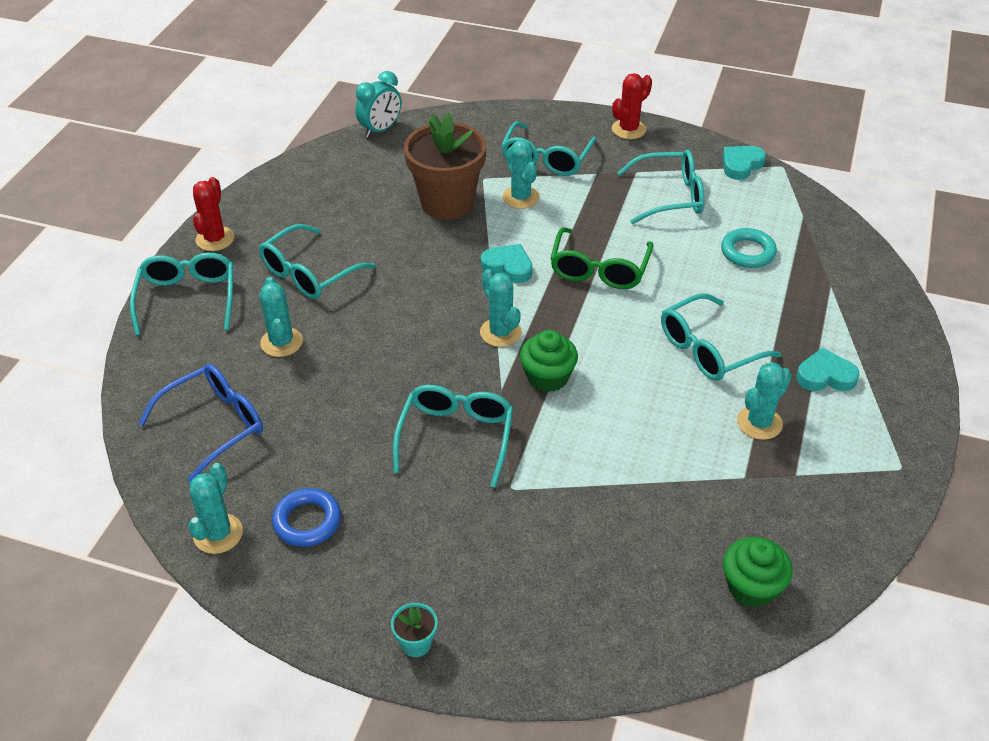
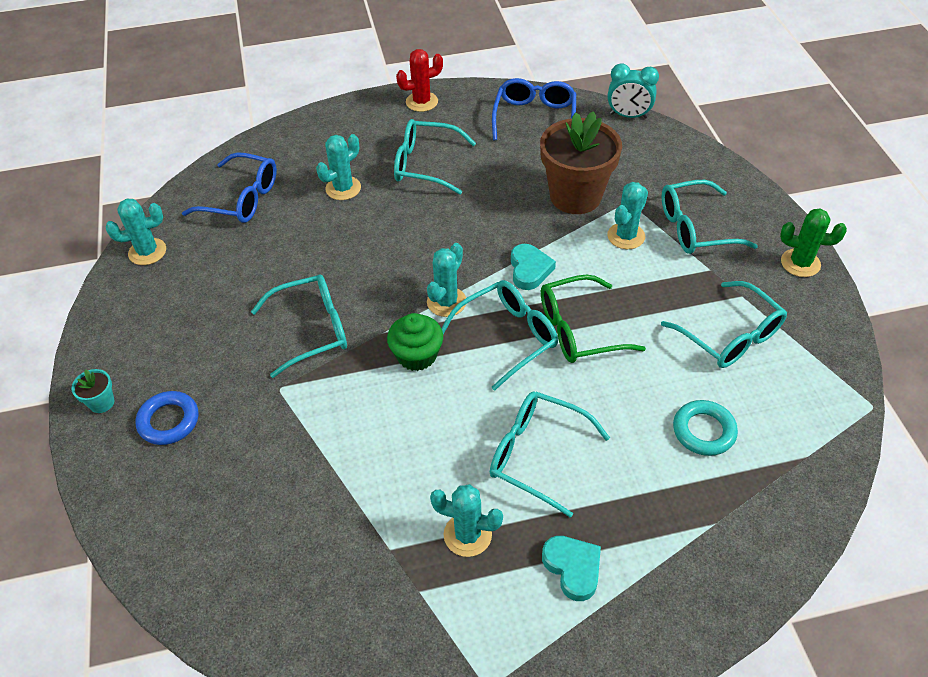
camera: 60 degrees right, 5 degrees up
(188, 298) = (352, 122): turquoise glasses -> turquoise glasses (508, 336)
(307, 521) = (182, 289): blue ring -> blue ring (169, 421)
(321, 180) = (534, 117): none -> blue glasses
(628, 129) = (800, 263): red cactus -> green cactus
(741, 165) = (838, 371): turquoise heart -> none
(751, 587) = (262, 606): green cupcake -> none

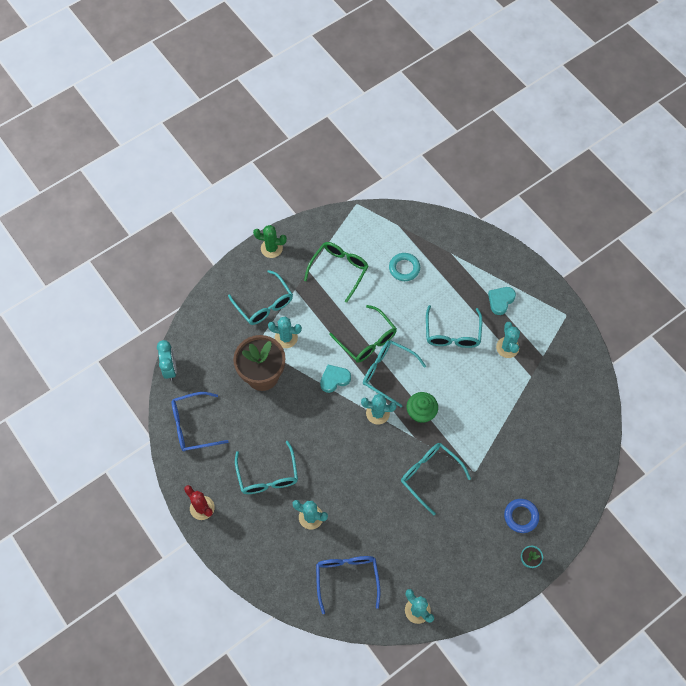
camera: 115 degrees left, 15 degrees up
(730, 336) = (339, 270): turquoise glasses -> green glasses
(800, 263) = (271, 248): green cactus -> green cactus turned 75 degrees counterclockwise

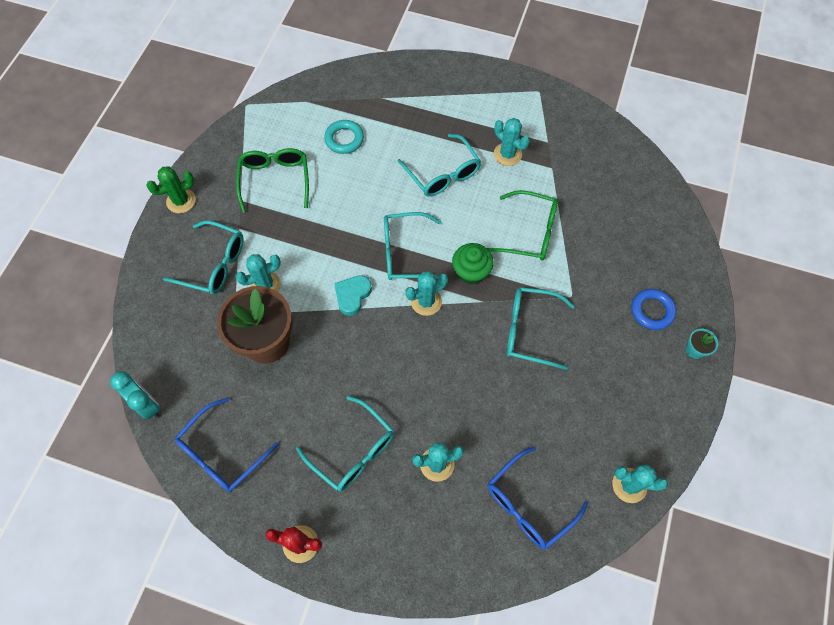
camera: 35 degrees left, 0 degrees up
(347, 578) = (528, 505): blue glasses -> blue glasses turned 90 degrees counterclockwise
(367, 340) = (358, 233): green glasses -> green glasses (530, 232)
(500, 301) = (466, 114): turquoise heart -> none

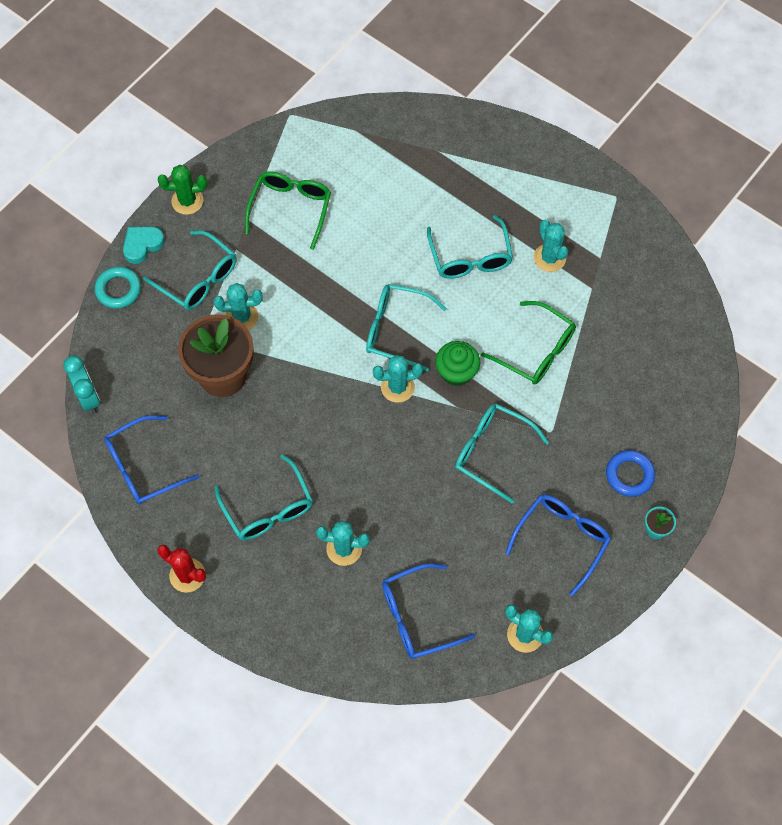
camera: 20 degrees right, 0 degrees up
(344, 139) = (380, 186): turquoise ring -> turquoise ring (118, 290)
(352, 295) = (325, 356): turquoise heart -> turquoise heart (142, 245)
(622, 386) = (562, 539): none -> blue glasses

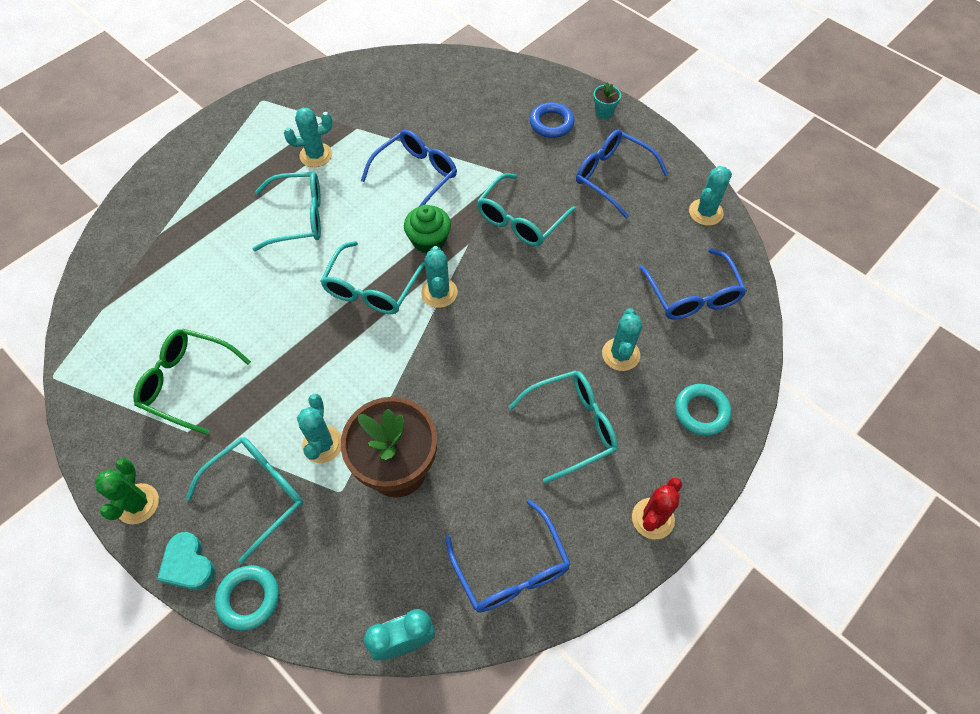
camera: 85 degrees left, 5 degrees down
(289, 619) = (701, 412): none -> turquoise ring
(536, 351) = (416, 175): green glasses -> blue glasses

